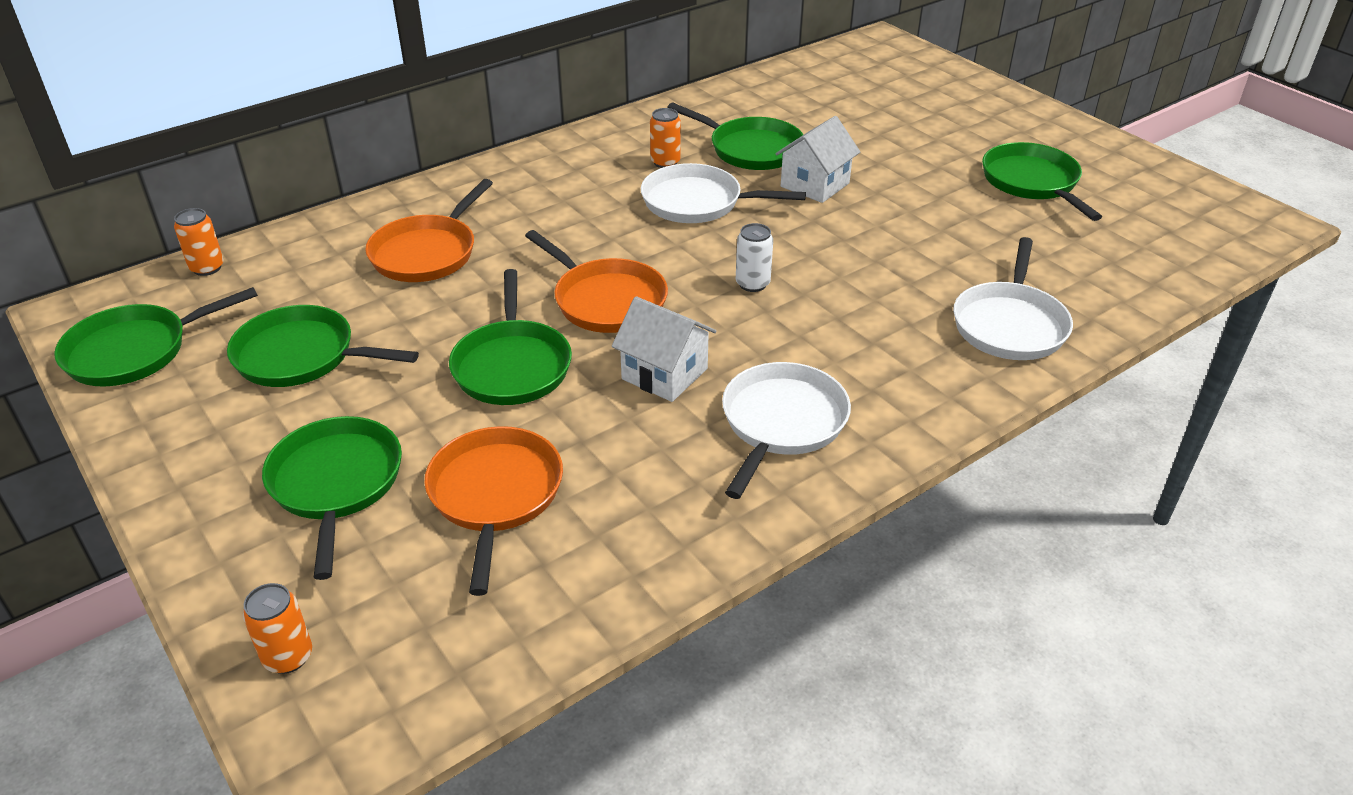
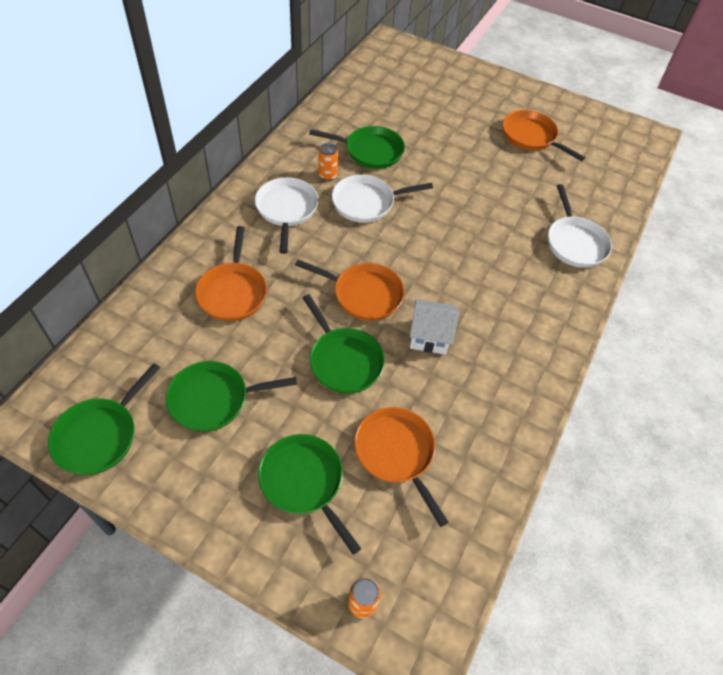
camera: 30 degrees left, 15 degrees up
(207, 268) = (95, 351): orange can -> none
(752, 284) = (434, 255): white can -> none
(781, 423) = (508, 348): white pan -> white pan (286, 210)
(815, 185) = (422, 170): white house -> none
(1032, 182) = (531, 137): green pan -> orange pan

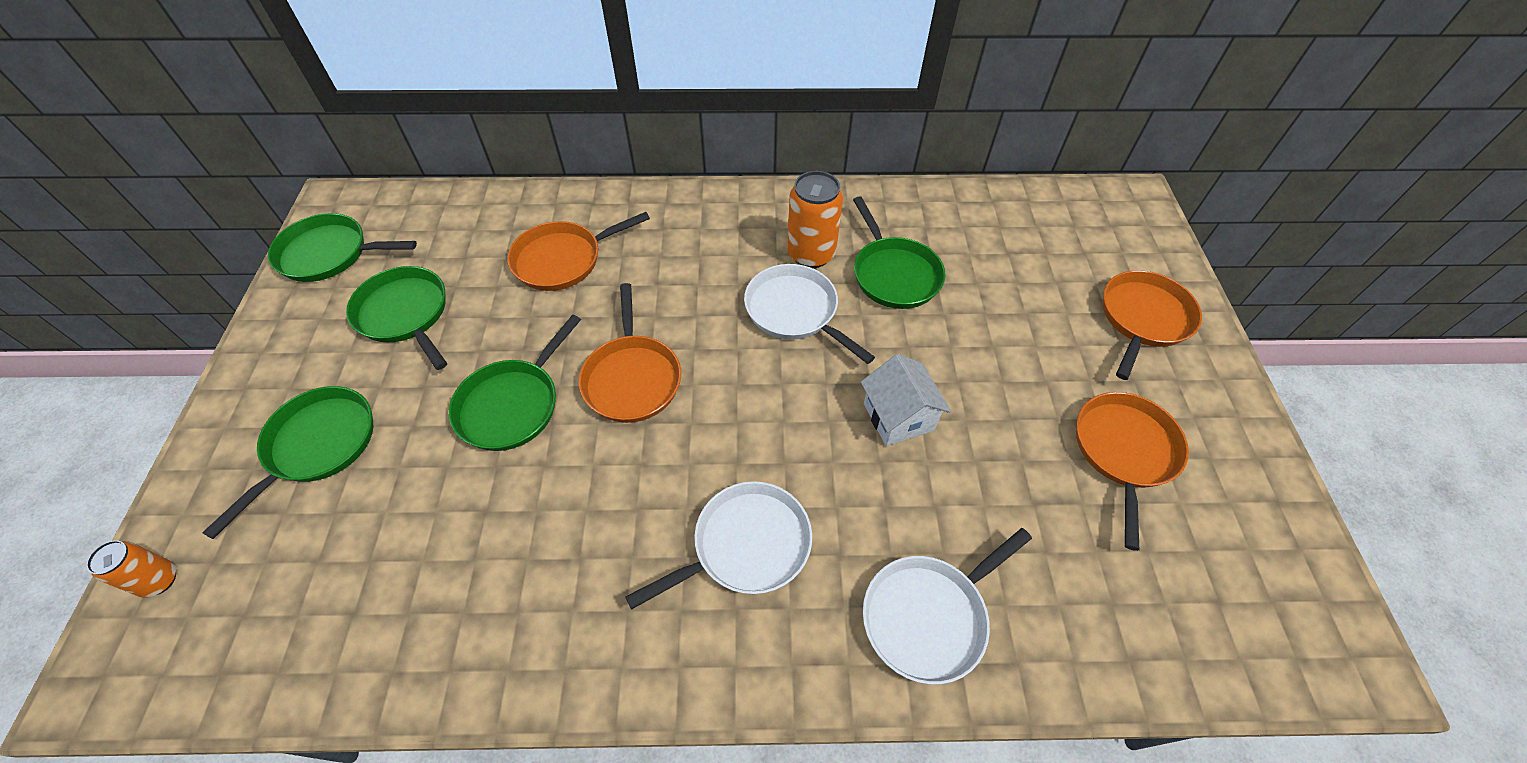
camera: 65 degrees right, 0 degrees up
(286, 210) = (721, 245): white pan -> white pan (745, 546)
(328, 175) = (811, 254): orange can -> orange can, size x1.75
(396, 453) = (388, 525): orange pan -> orange pan (1143, 319)
(429, 336) = (600, 482): white house -> white house (898, 417)

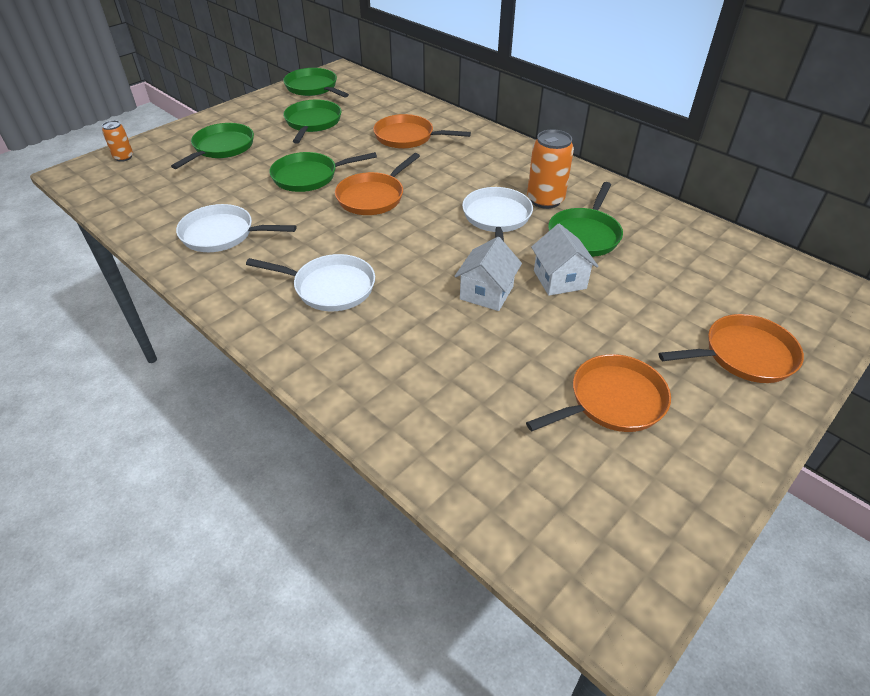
camera: 45 degrees right, 10 degrees down
(317, 445) = (222, 148): green pan -> green pan turned 45 degrees counterclockwise
(928, 616) = (374, 375): white pan -> white pan (222, 234)
(936, 347) = (559, 279): none -> white house

